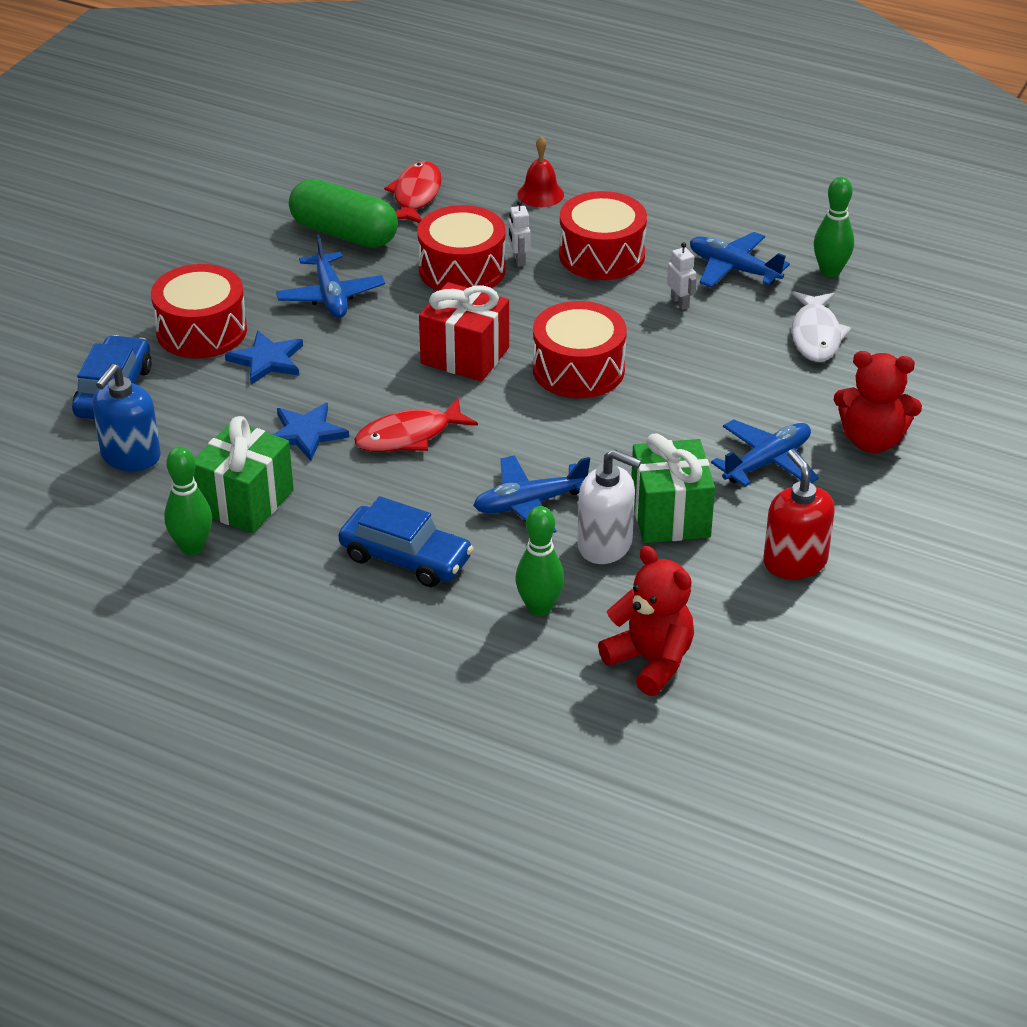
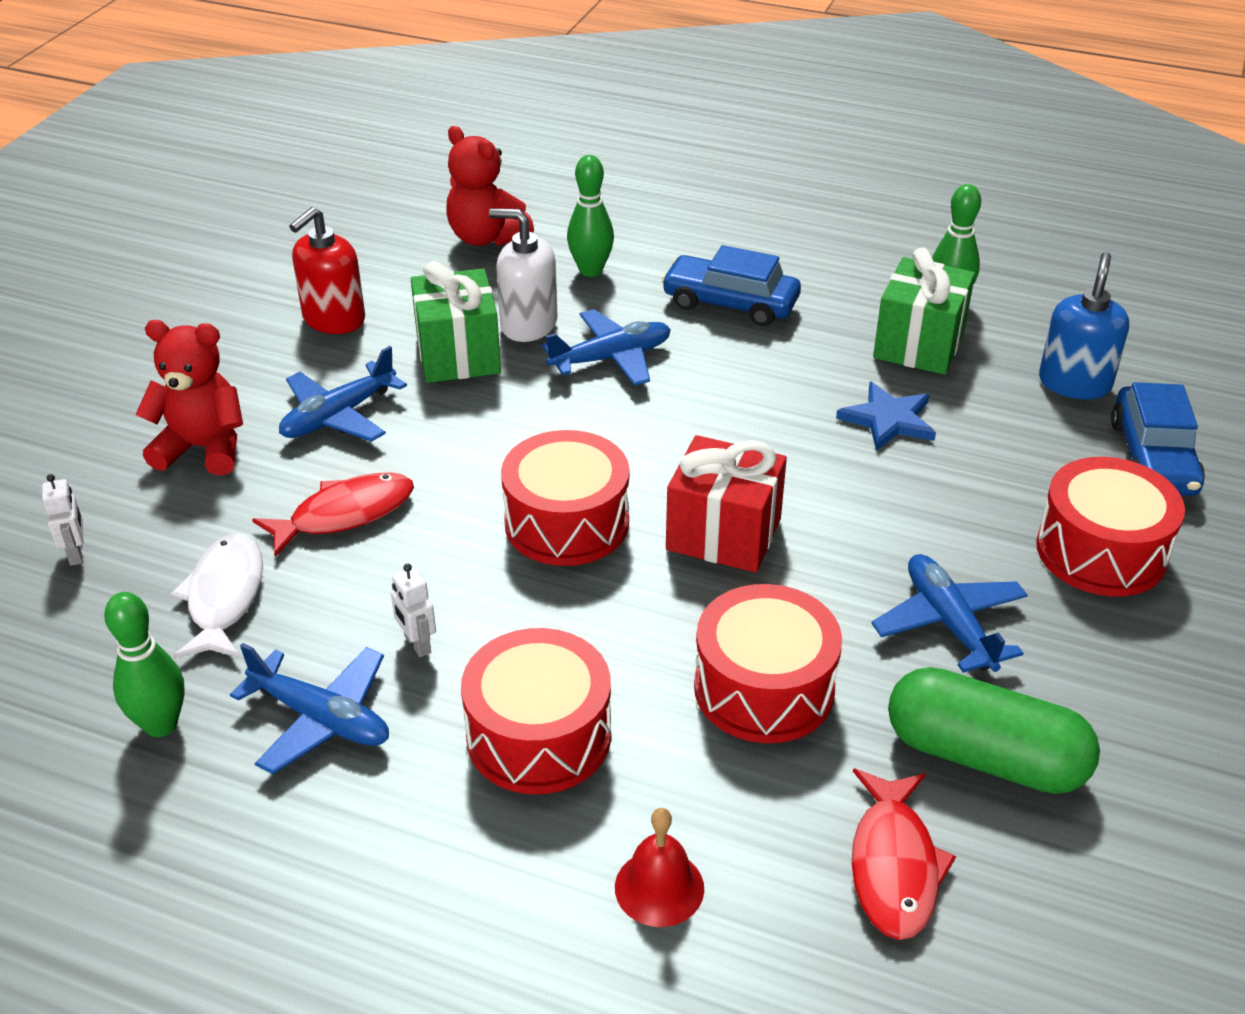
camera: 175 degrees right, 0 degrees up
(267, 360) = (986, 512): blue star -> none
(409, 436) = (765, 423): red fish -> red fish (345, 514)
(519, 260) = (676, 715): white robot -> white robot (76, 553)
(795, 562) = (333, 319): red soap dispenser -> red soap dispenser turned 60 degrees clockwise

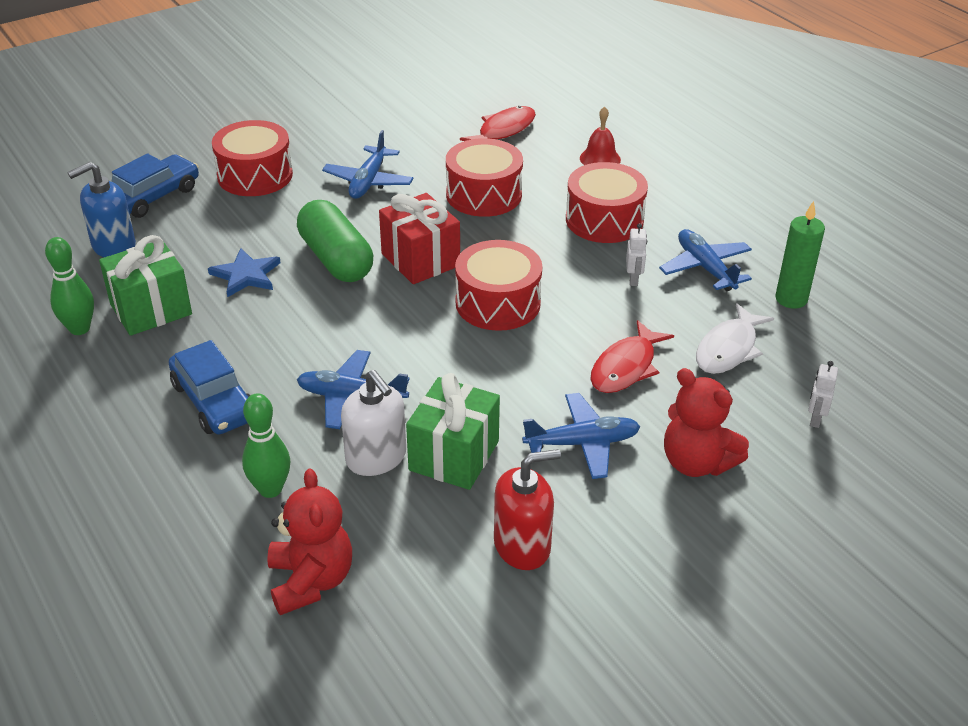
camera: 145 degrees left, 0 degrees up
(161, 724) = (791, 299): green bowling pin -> green candle
(345, 514) = (626, 367): red fish -> red fish turned 60 degrees counterclockwise
(984, 756) = (424, 140): green capsule -> green capsule (336, 259)

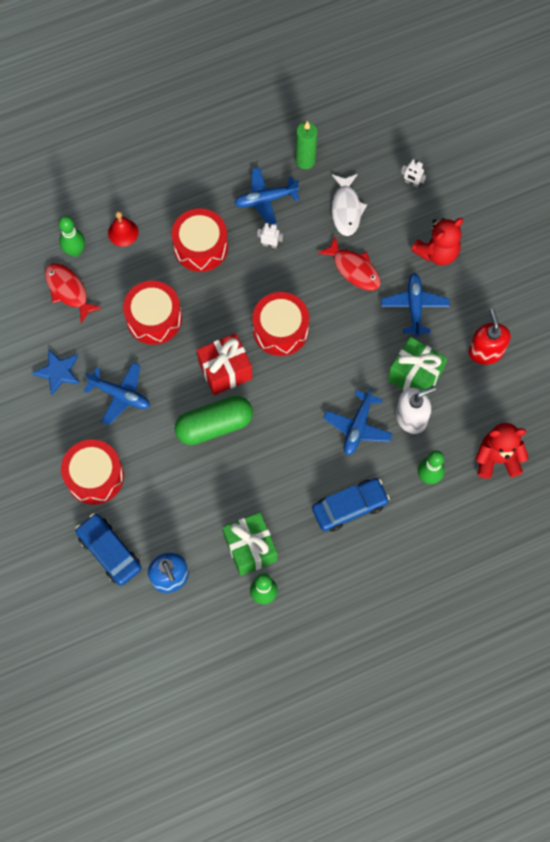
camera: 80 degrees left, 30 degrees up
(246, 275) = (222, 486): blue star -> blue star (58, 372)
(559, 129) = (75, 251): none -> green bowling pin
(728, 349) = (346, 209): white fish -> white fish turned 45 degrees clockwise

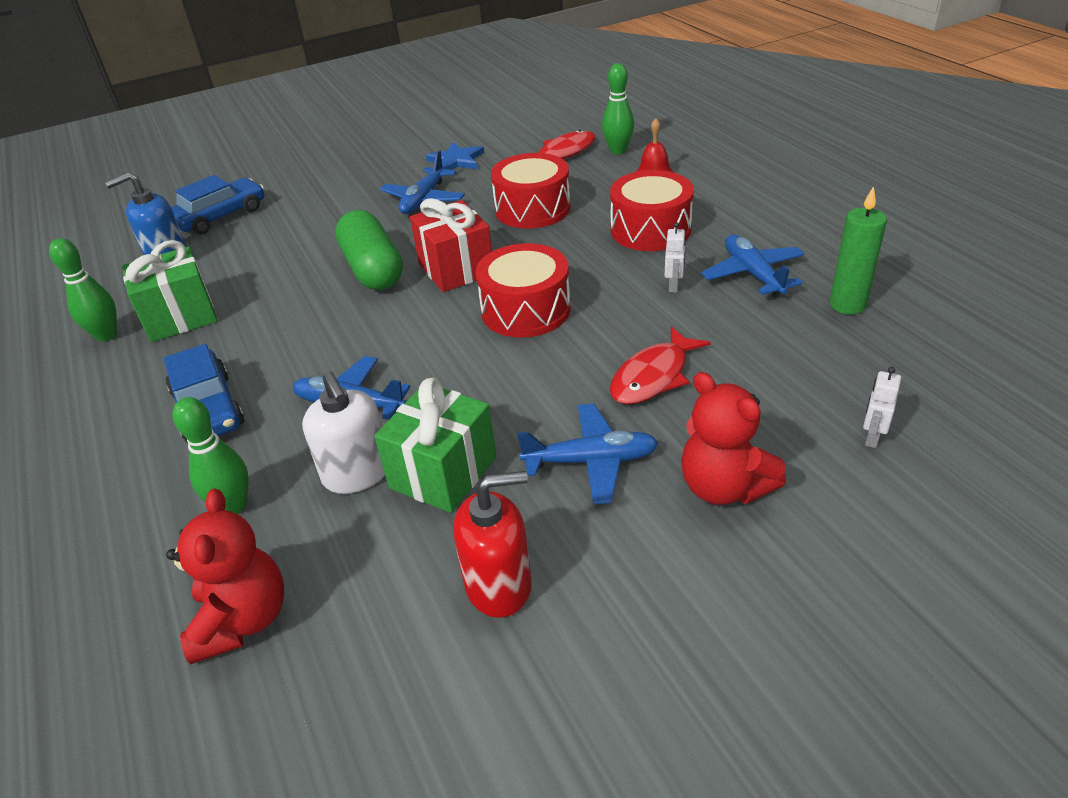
camera: 90 degrees right, 30 degrees down
(95, 476) = (319, 197): red drum -> none
(346, 209) = (772, 357): white fish -> none

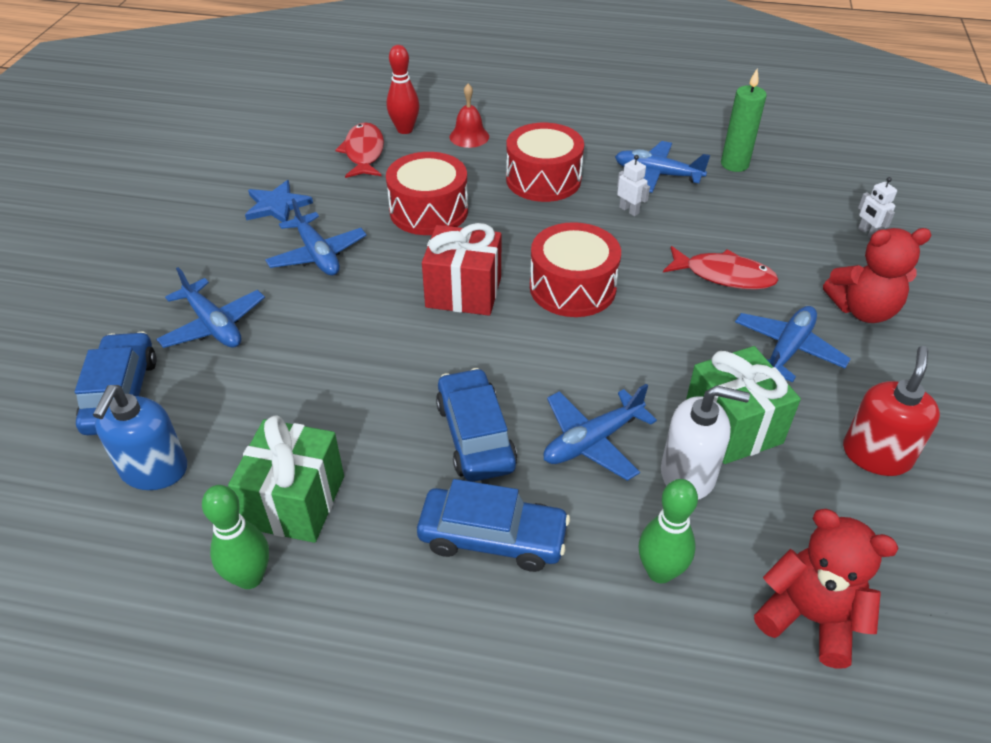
camera: 55 degrees left, 5 degrees up
(304, 351) = (475, 435): none -> blue car
(311, 207) = (213, 325): none -> blue plane
(373, 269) = (395, 337): green capsule -> none
(618, 150) = (405, 129): green bowling pin -> red bowling pin
(653, 376) = (724, 275): red fish -> red fish turned 60 degrees counterclockwise

